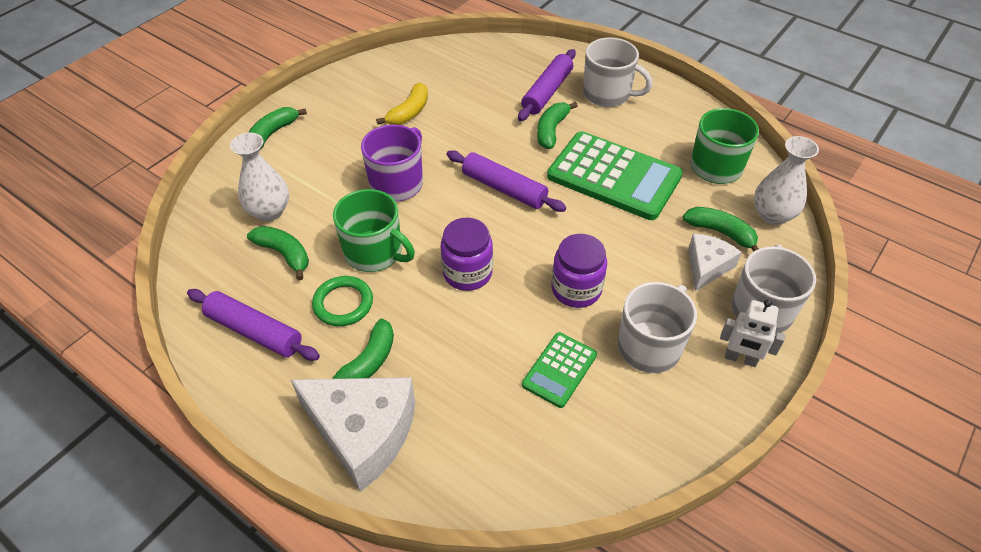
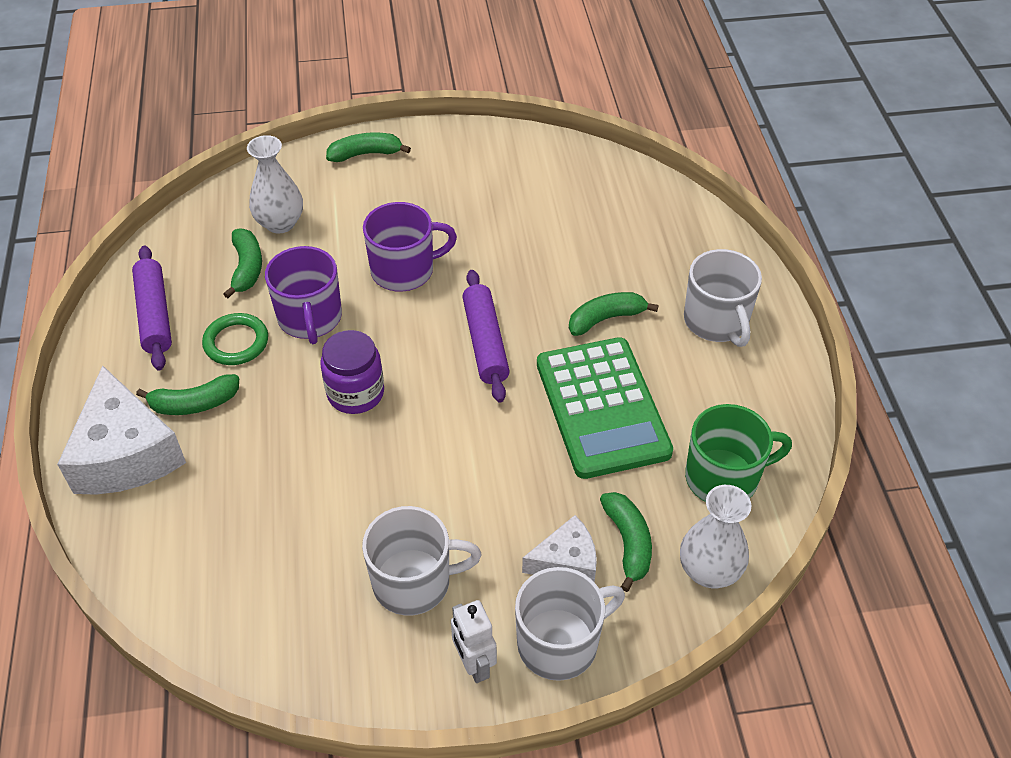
camera: 45 degrees right, 0 degrees up
(375, 252) = (310, 318): green mug -> purple mug
(409, 112) = (500, 210): yellow banana -> none
(547, 92) = (656, 277): purple rolling pin -> none
(559, 370) = (316, 534): green calculator -> none
(576, 289) = (422, 481): purple jar -> none

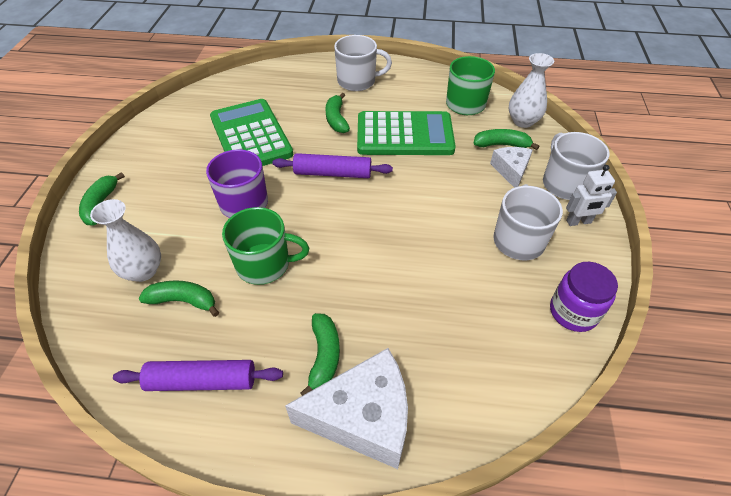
camera: 75 degrees left, 0 degrees up
(236, 342) = (267, 318): green ring -> none
(310, 318) = (264, 264): purple mug -> green mug
(355, 393) = (351, 247): purple jar -> purple jar (573, 312)
(531, 238) = (250, 136): none -> green calculator

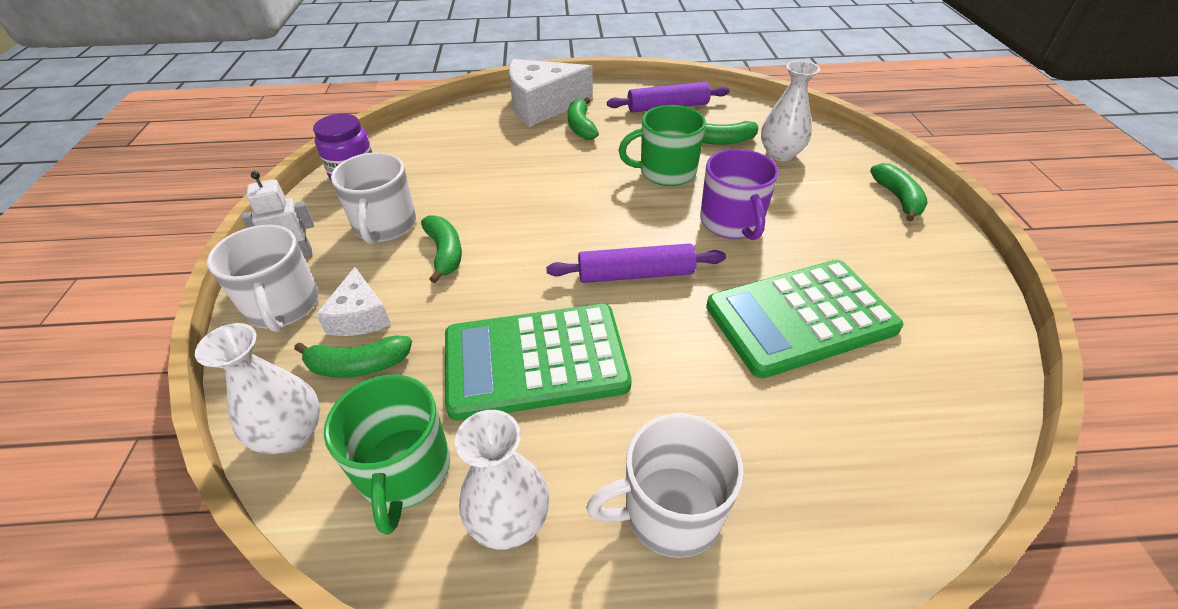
camera: 170 degrees right, 5 degrees down
(250, 136) = (800, 318): green calculator -> green calculator turned 105 degrees clockwise
(336, 119) = (671, 378): green banana -> green banana (445, 253)
(420, 86) = (509, 520): none -> white vase

